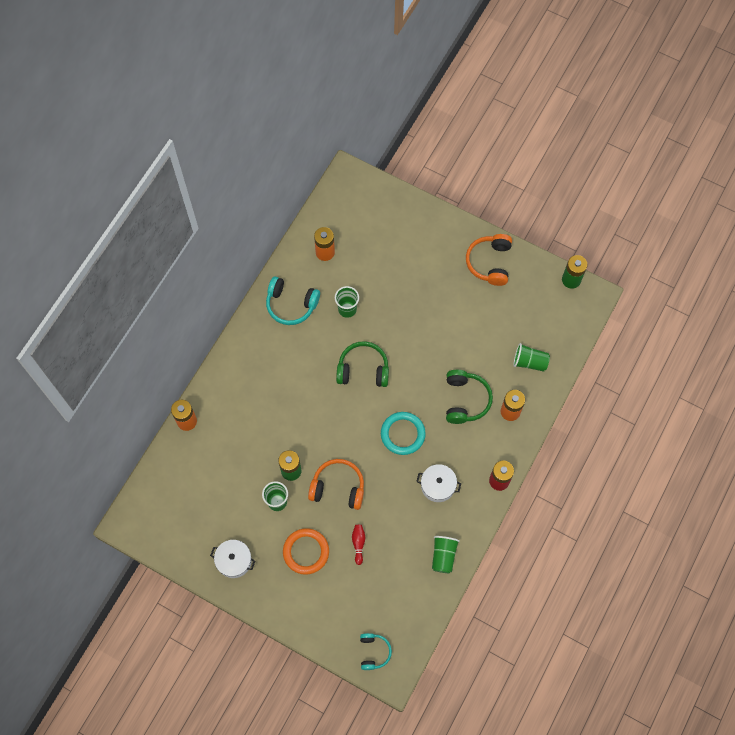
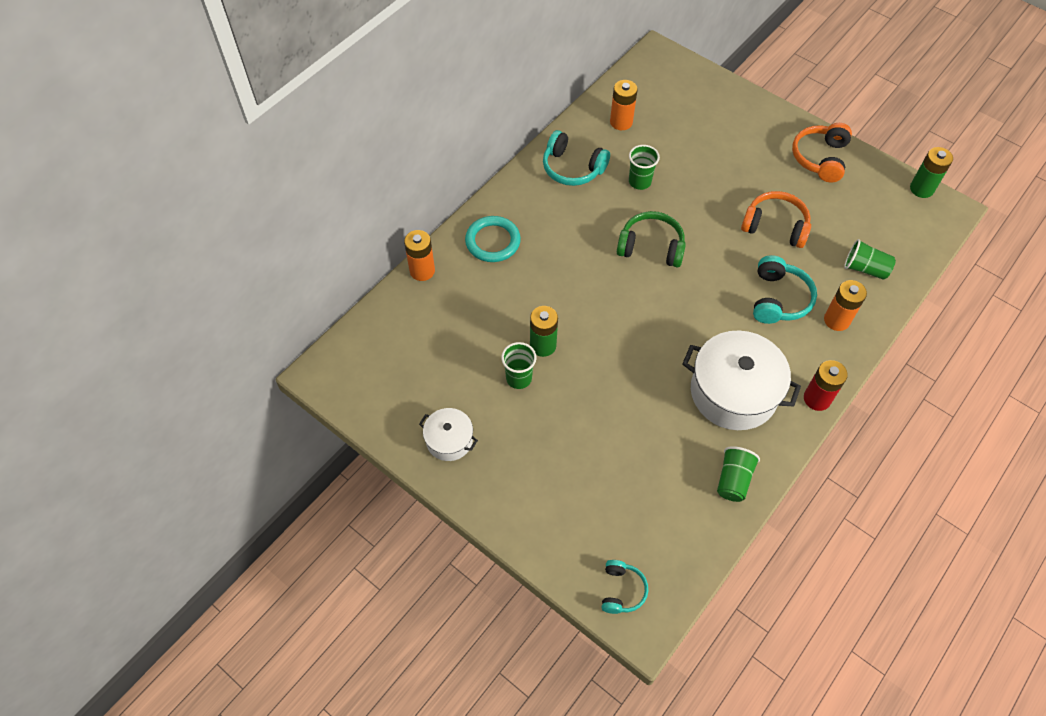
camera: 10 degrees right, 10 degrees down
(306, 552) = (546, 444): orange ring -> none
(338, 487) = (601, 374): orange headphones -> orange headphones (775, 226)
(358, 544) = (618, 446): red bowling pin -> none
(403, 434) = (693, 325): turquoise ring -> turquoise ring (493, 241)
(438, 486) = (733, 392): white pot -> white pot, size x1.92
(465, 400) = (778, 299): green headphones -> turquoise headphones

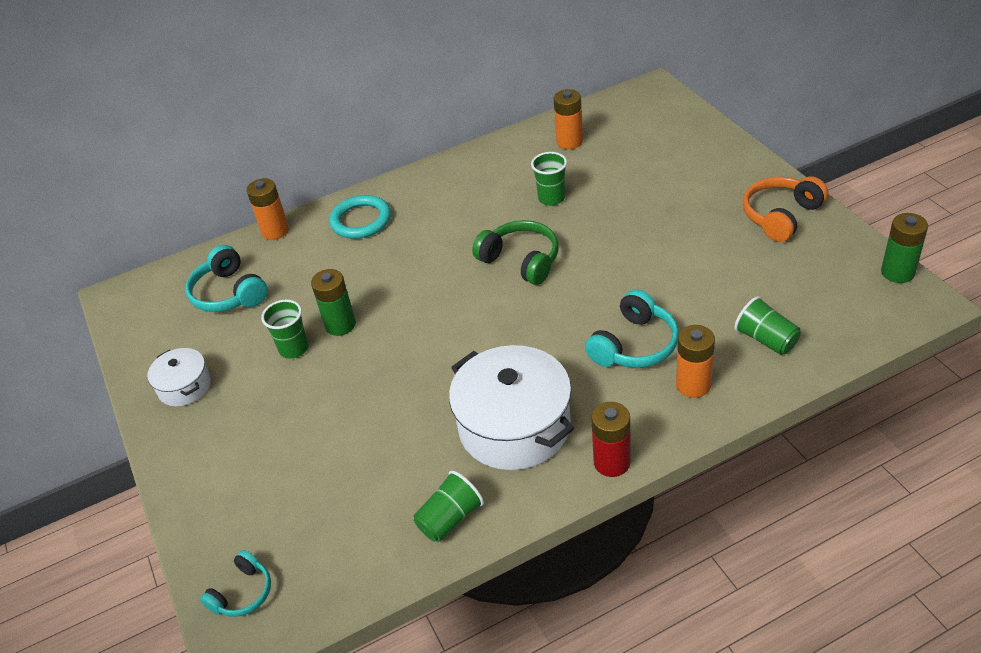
camera: 30 degrees right, 15 degrees down
(572, 168) = (488, 173): turquoise headphones -> turquoise headphones (229, 293)
(775, 226) = (679, 271): orange headphones -> none

